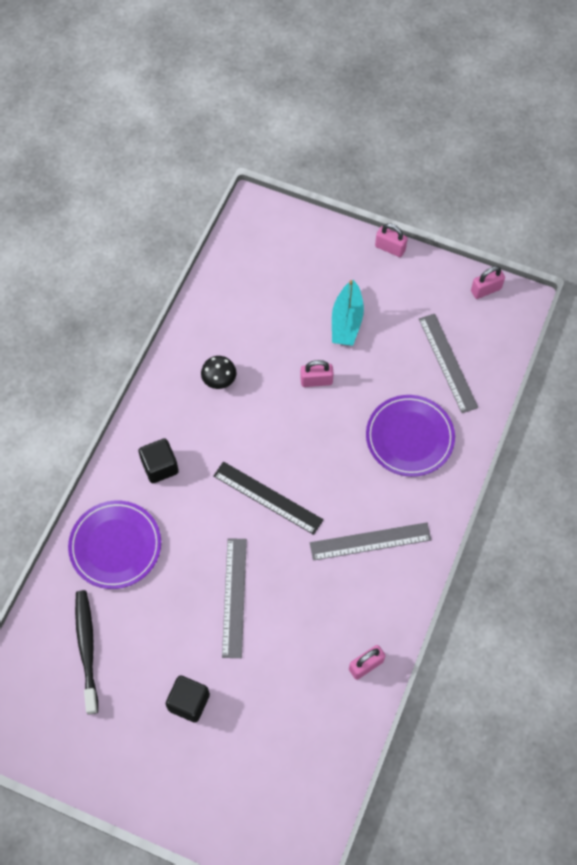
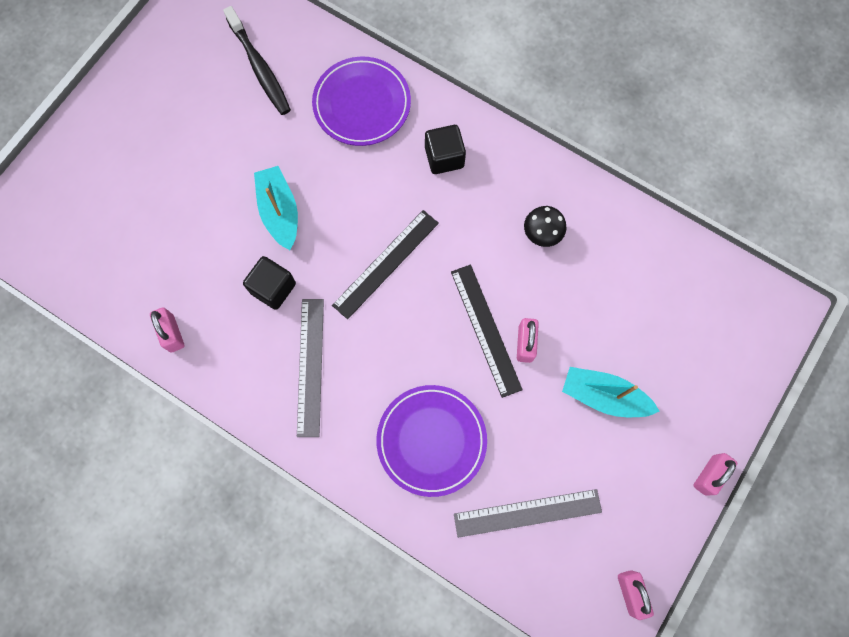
camera: 100 degrees right, 10 degrees up
(87, 649) = (259, 67): black toothbrush -> black toothbrush turned 60 degrees clockwise
(189, 702) = (181, 153): black cube -> black cube (273, 288)
(234, 597) = (279, 212): grey ruler -> turquoise boat
(310, 411) = (486, 329): none -> black ruler

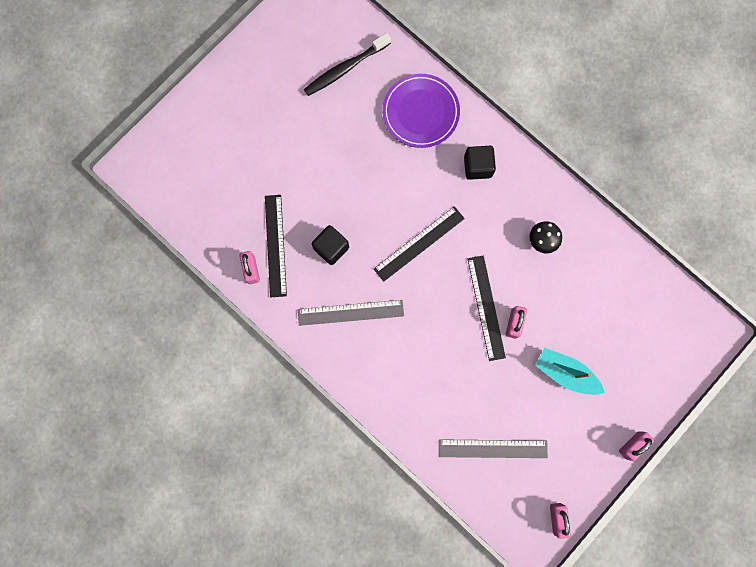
camera: 10 degrees right, 5 degrees up
(200, 297) = (275, 245): none -> black ruler
(259, 67) = (345, 68): black toothbrush -> black toothbrush turned 75 degrees clockwise
(279, 212) = (344, 189): turquoise boat -> none
(310, 366) = (350, 312): grey ruler -> grey ruler turned 75 degrees clockwise
(431, 440) = (431, 383): purple plate -> none

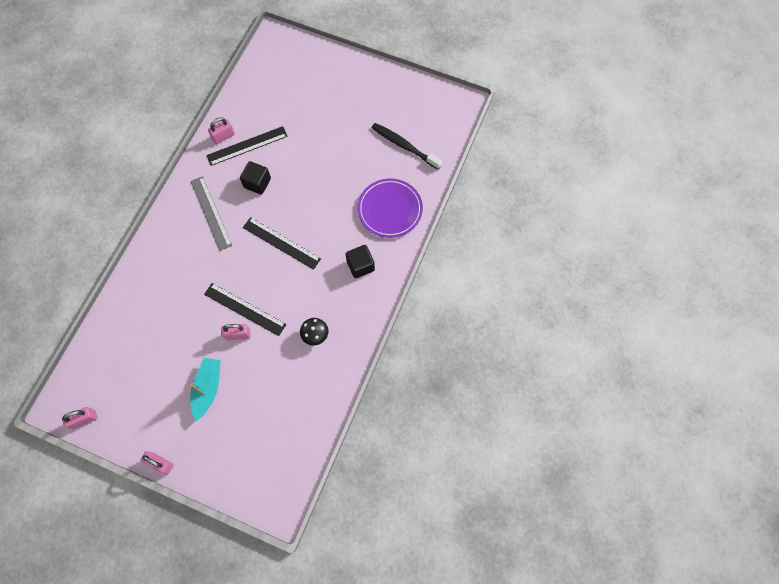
camera: 70 degrees right, 10 degrees down
(486, 307) = (245, 309): black ruler -> black ruler turned 60 degrees clockwise
(493, 448) = (130, 351): grey ruler -> none

